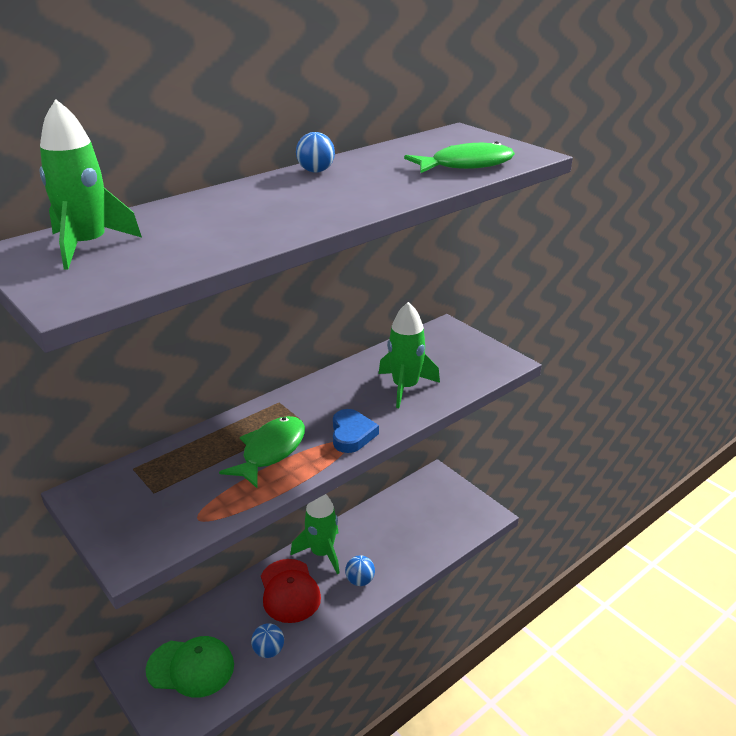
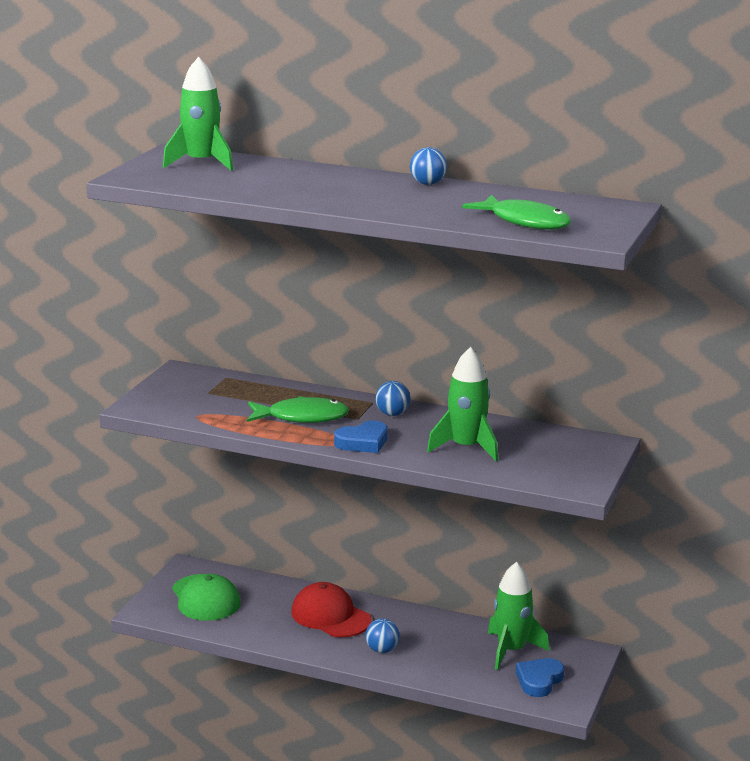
camera: 60 degrees right, 10 degrees down
(268, 650) = (255, 629): blue ball -> blue ball (392, 414)
(289, 591) = (330, 616): red cap -> red cap turned 90 degrees clockwise
(322, 553) = (395, 618): green rocket -> green rocket (511, 650)
(454, 514) = (539, 680): none -> blue heart

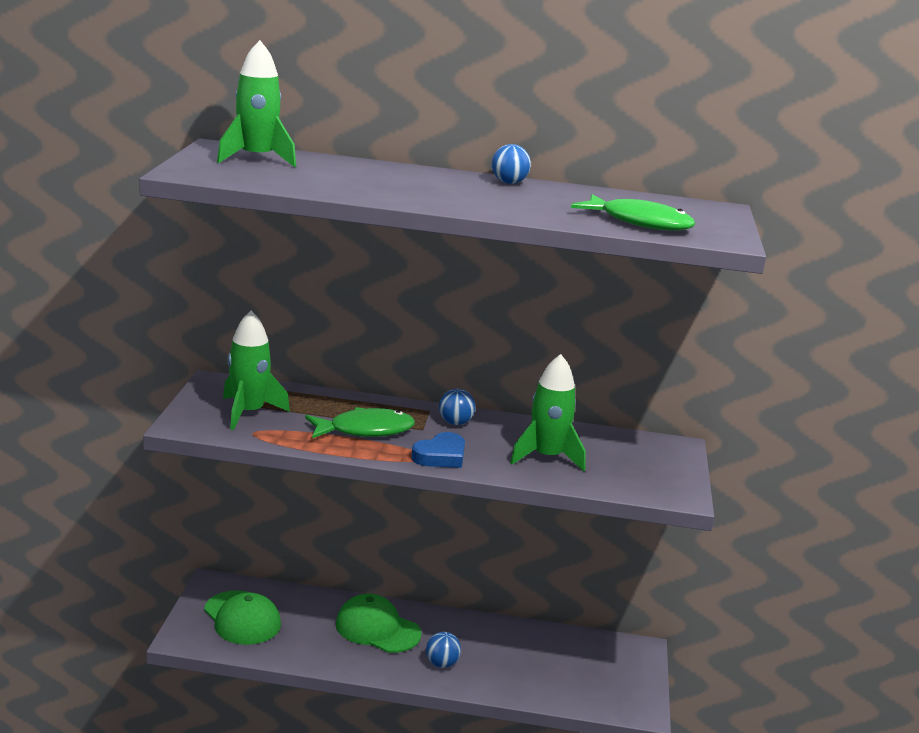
camera: 15 degrees left, 0 degrees up
(330, 616) = (377, 629): red cap -> green cap
(511, 650) = (567, 653): green rocket -> green rocket (248, 413)
(539, 680) = (606, 685): blue heart -> none

